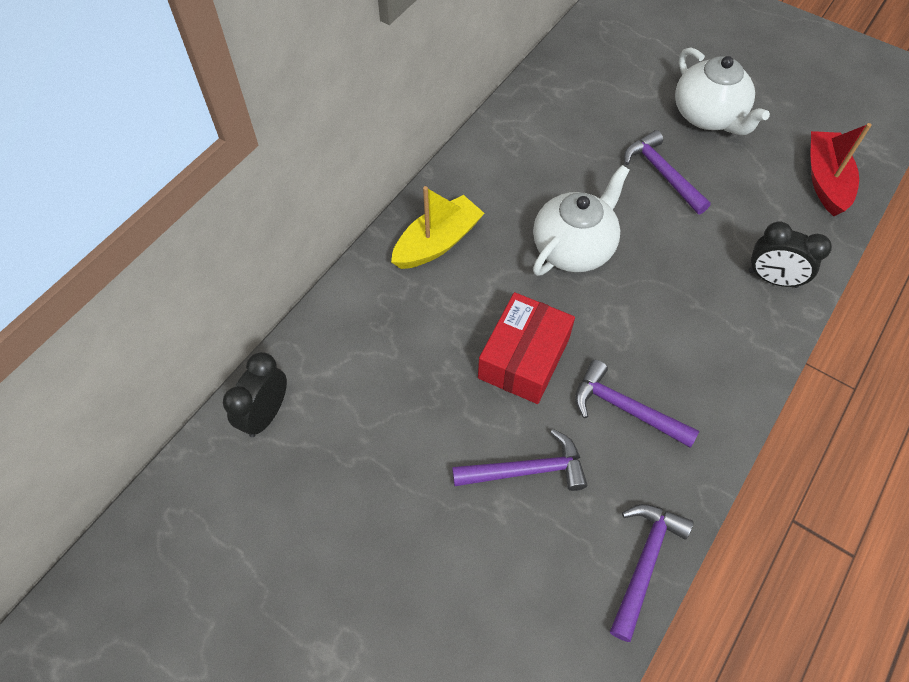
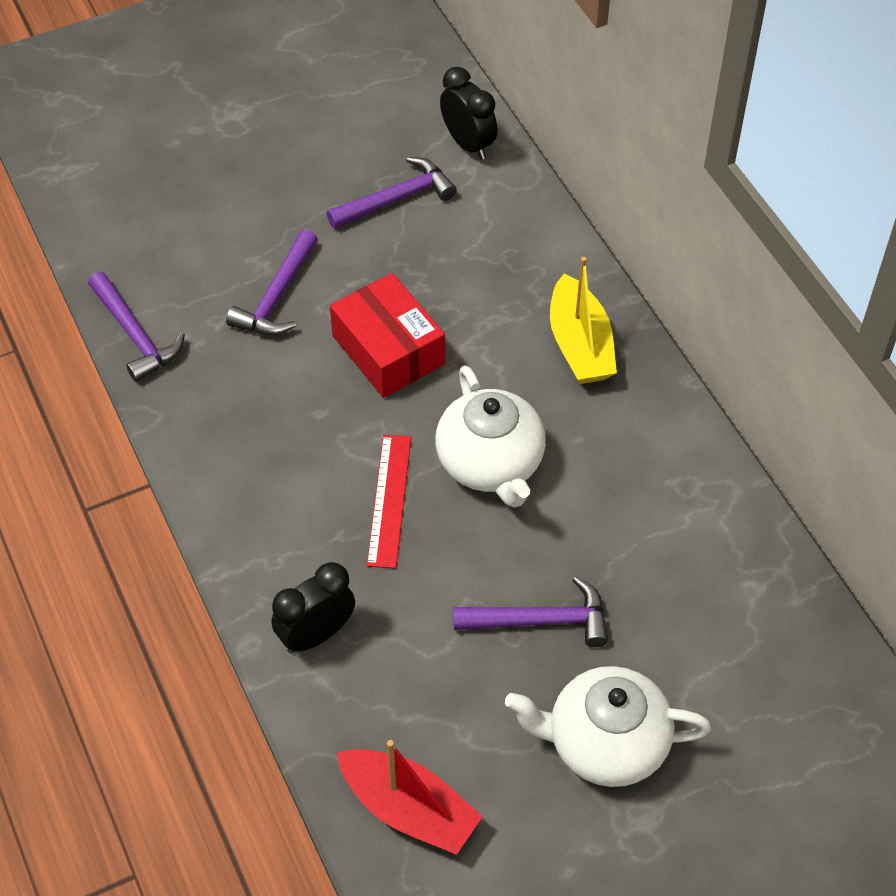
camera: 120 degrees right, 5 degrees down
(625, 408) = (275, 402): purple hammer -> purple hammer (396, 199)
(647, 290) = (389, 500): none -> red ruler

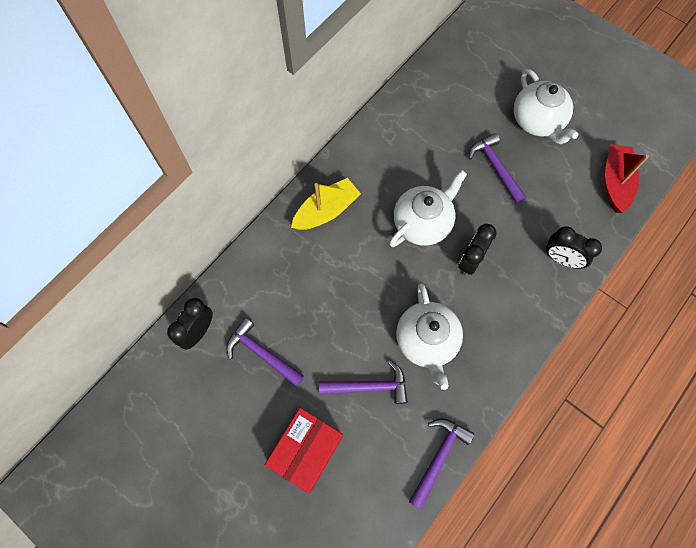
camera: 115 degrees left, 15 degrees up
(297, 387) = (426, 341): none -> white teapot
(388, 350) = (377, 305): red box -> red box (306, 450)
(389, 500) = (470, 260): red ruler -> black clock

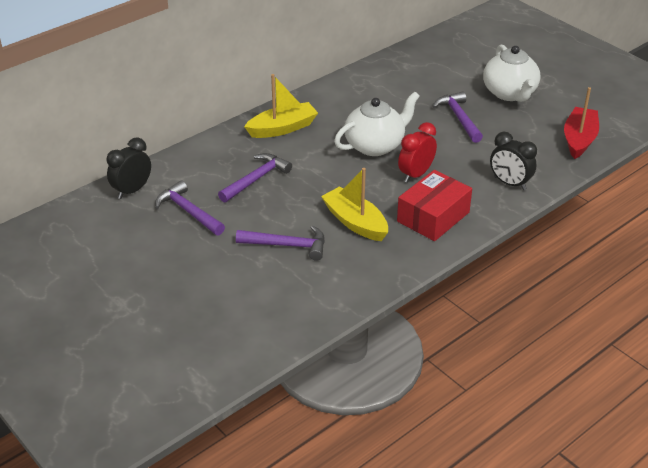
camera: 10 degrees right, 30 degrees down
(306, 450) = (210, 280): red box -> red box (433, 217)
(426, 341) = (355, 222): white teapot -> yellow boat
(438, 457) = (343, 302): purple hammer -> purple hammer (256, 179)
(470, 260) = (415, 174): black clock -> red clock

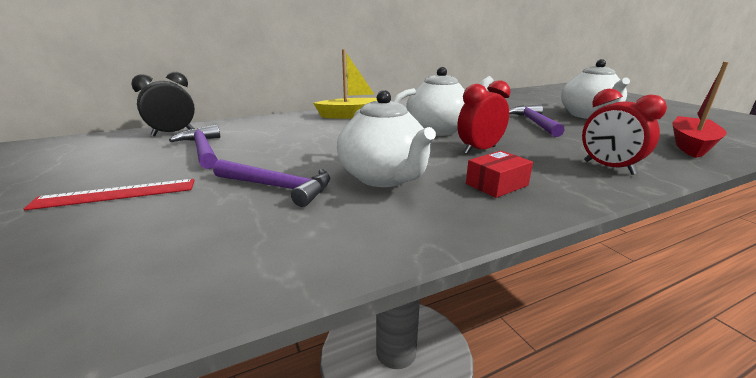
camera: 15 degrees right, 15 degrees down
(182, 271) = (116, 194): none -> red ruler
(256, 179) = (299, 137): purple hammer -> none
(355, 222) = (384, 177): yellow boat -> white teapot
(433, 217) = (496, 184): red box -> red box, size x0.57
(509, 183) = (608, 167): black clock -> red clock

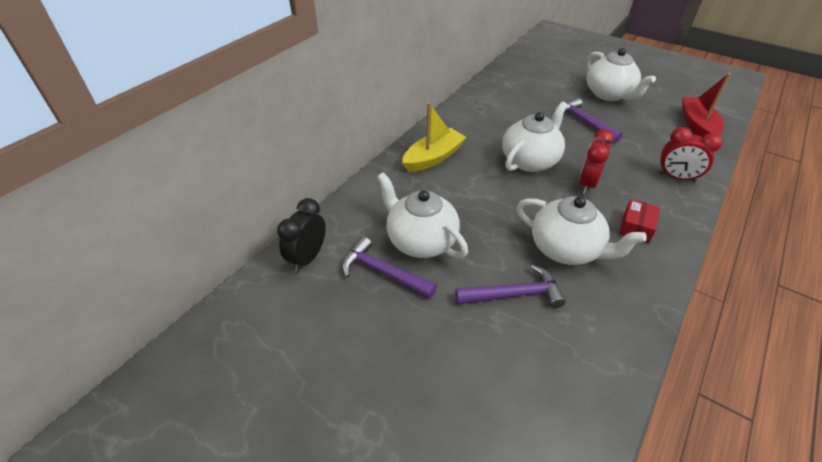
camera: 30 degrees left, 20 degrees up
(116, 194) = (413, 360): red ruler -> none
(263, 144) = (420, 240): none -> white teapot

